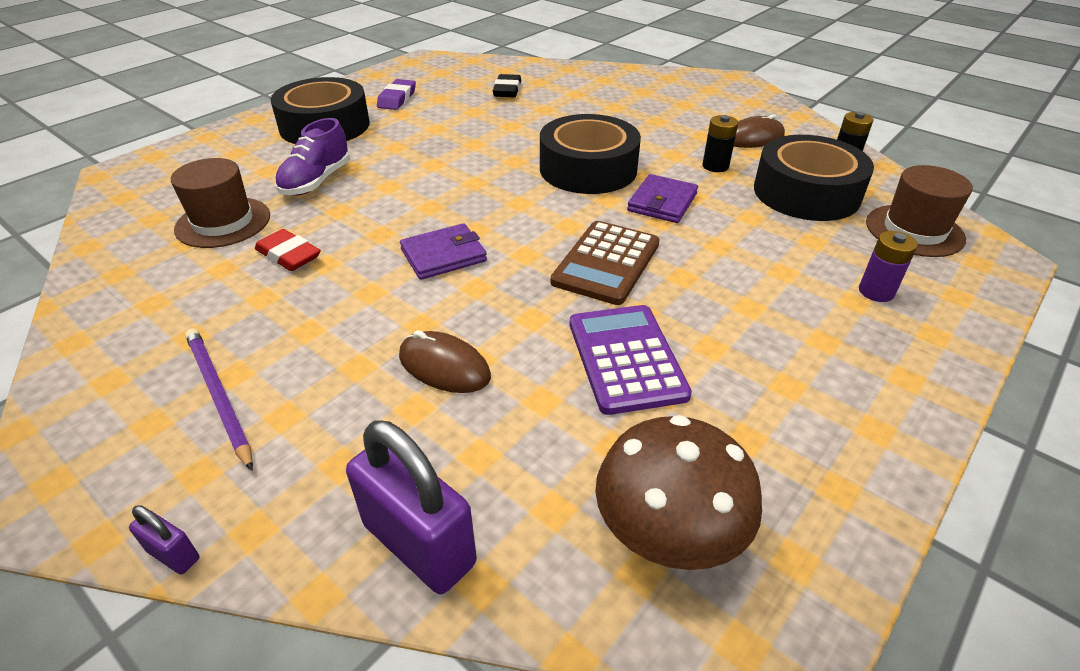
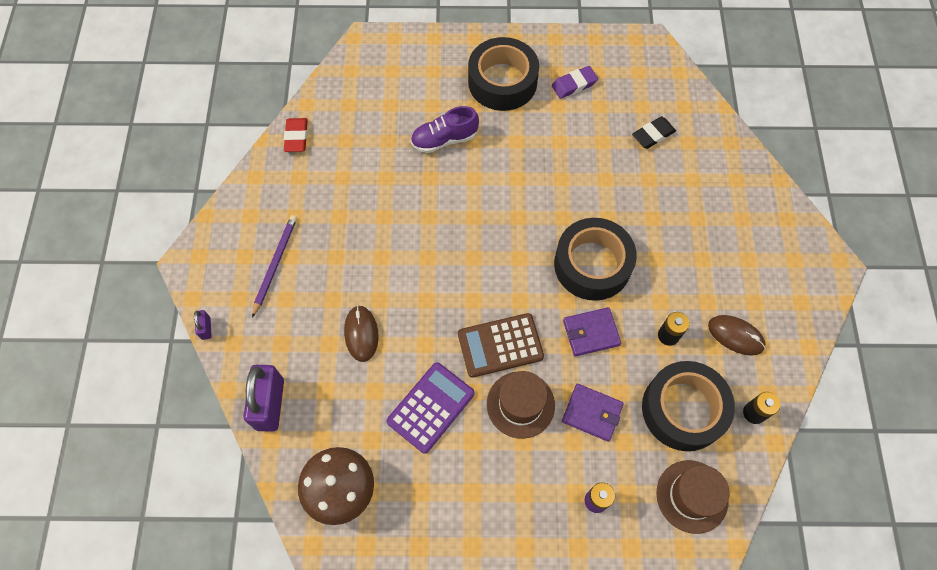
camera: 50 degrees right, 25 degrees up
(223, 222) = (372, 138): brown hat -> brown hat (520, 404)
(289, 255) = (375, 194): red eraser -> red eraser (296, 137)
(443, 255) = (437, 262): purple wallet -> purple wallet (592, 413)

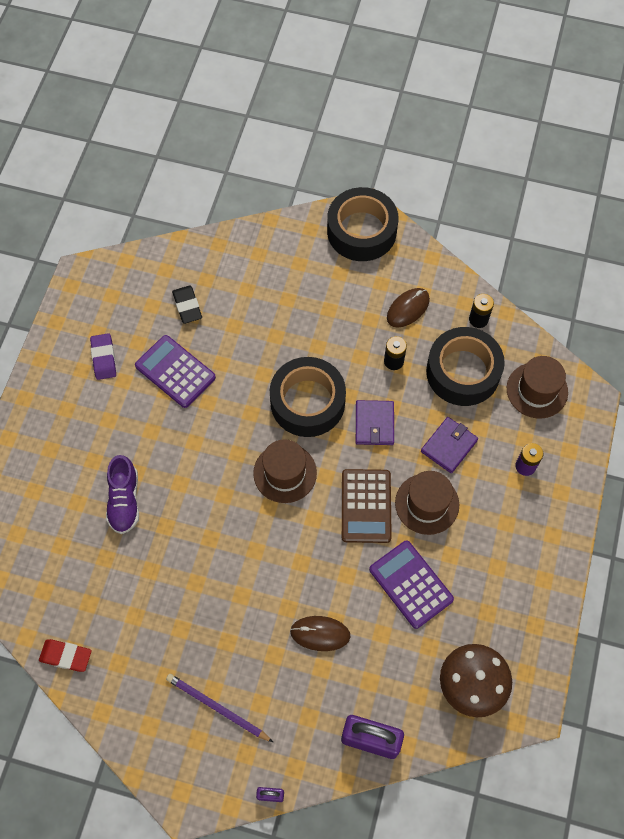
camera: 75 degrees left, 0 degrees up
(502, 82) = (74, 425): black tape -> black tape (361, 231)
(511, 263) = (285, 473): none -> brown hat
(582, 144) = (175, 372): none -> purple calculator

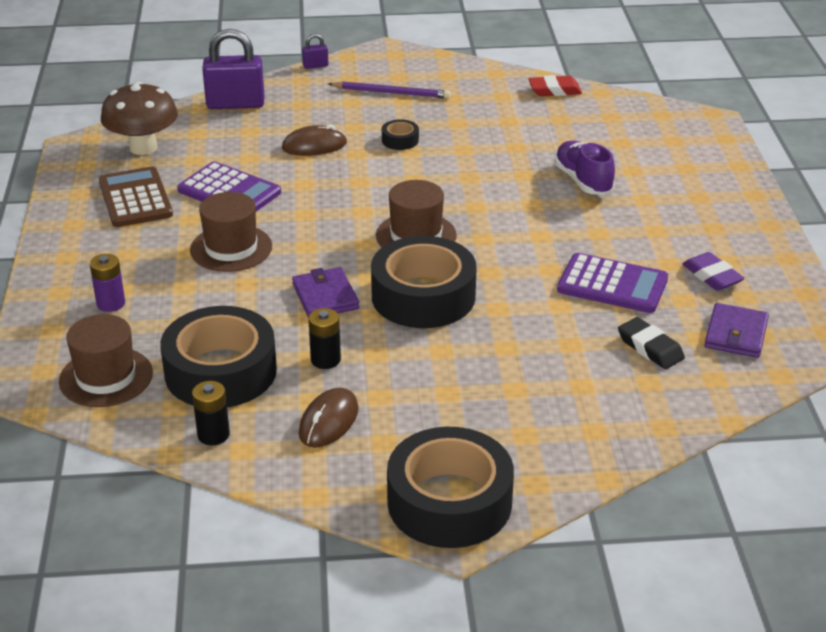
camera: 160 degrees right, 30 degrees down
(243, 616) = (400, 140): none -> black tape
(366, 506) = (305, 232): brown calculator -> brown calculator (135, 198)
(449, 446) = (218, 299): purple wallet -> purple wallet (736, 334)

